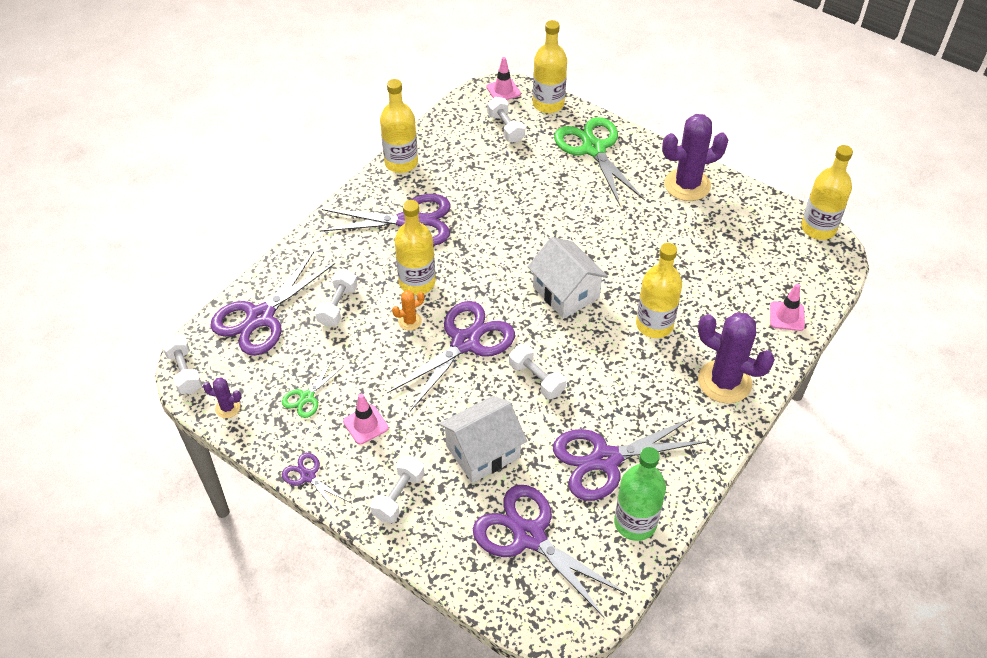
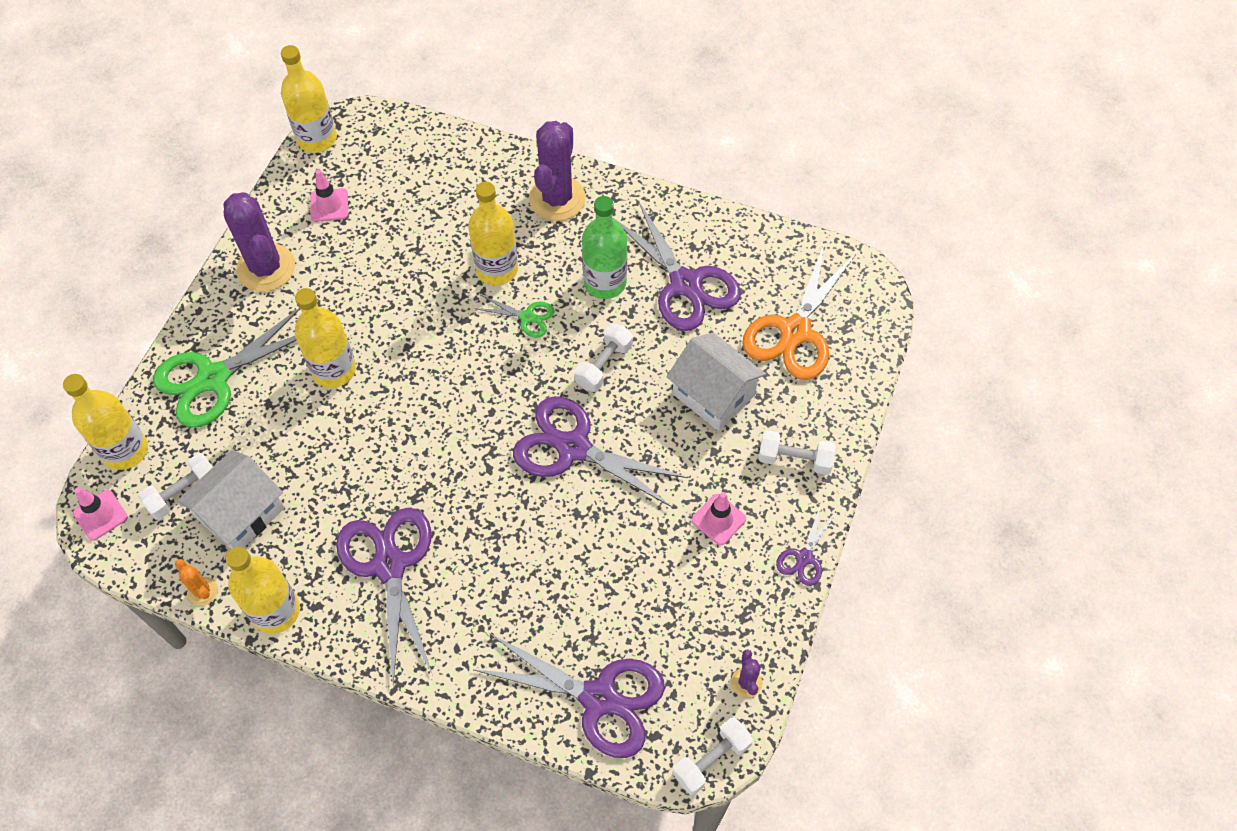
camera: 105 degrees left, 10 degrees up
(306, 397) = (702, 596): green scissors -> green scissors (527, 317)
(338, 306) = (555, 608): white dumbbell -> none
(410, 321) = (558, 516): orange cactus -> orange cactus (202, 591)
(417, 282) = (494, 526): yellow bottle -> yellow bottle (334, 370)
(529, 536) = (795, 332): purple scissors -> orange scissors
(566, 292) = (471, 361): white house -> white house (241, 513)
(635, 522) = (747, 249): green bottle -> green bottle (605, 282)
(787, 316) = (454, 156): pink traffic cone -> pink traffic cone (329, 205)

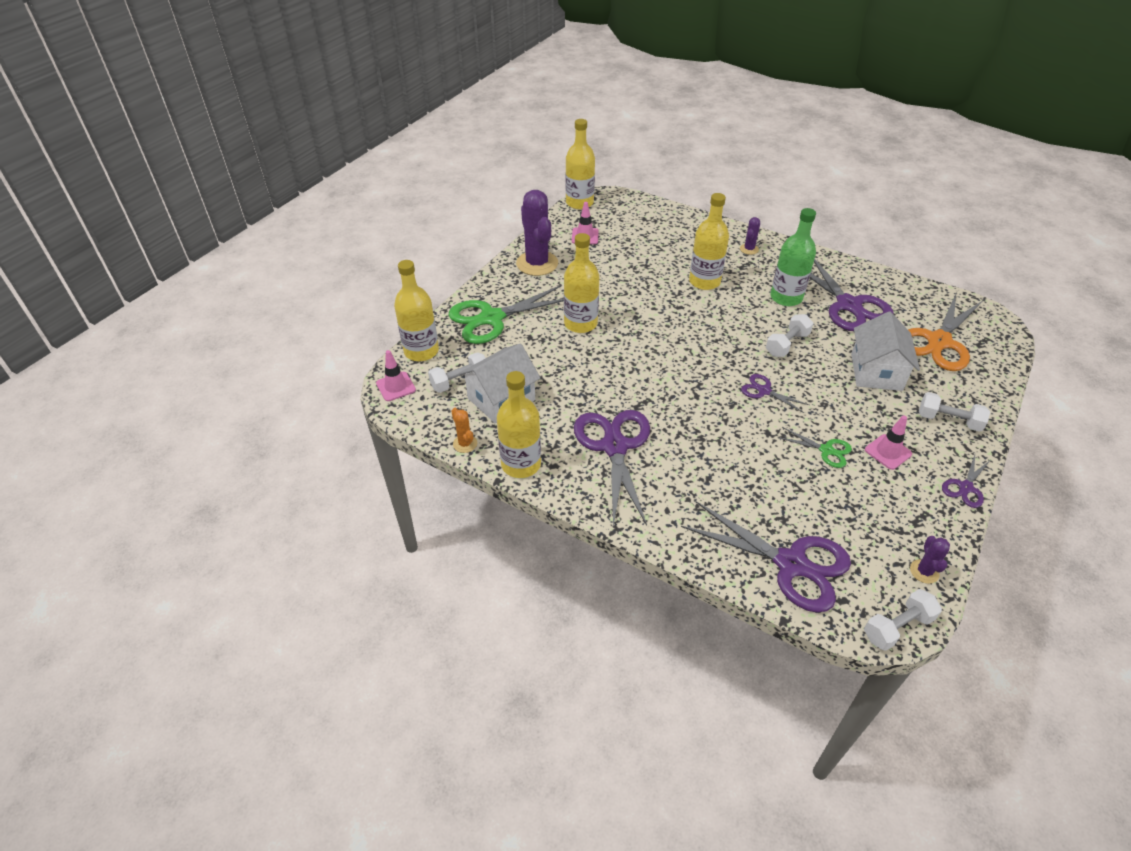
camera: 10 degrees right, 15 degrees down
(527, 317) = (727, 310): green scissors -> green scissors (826, 450)
(557, 199) = (749, 249): purple cactus -> purple cactus, size x0.46
(573, 448) = (764, 391): purple scissors -> purple scissors, size x0.49
(713, 394) = (876, 372): white house -> white house turned 45 degrees clockwise

